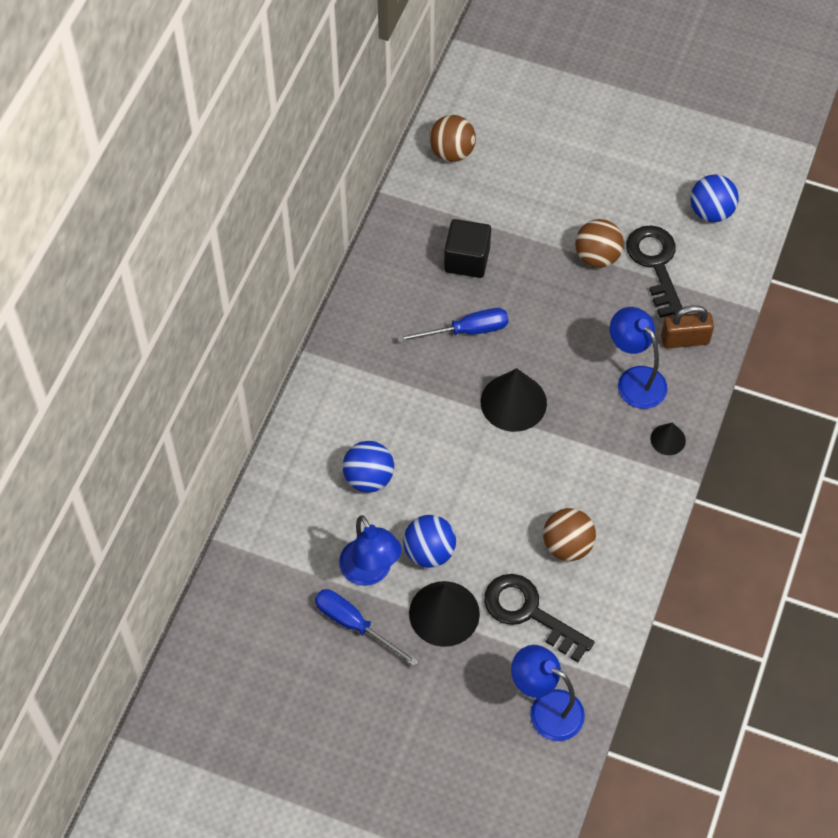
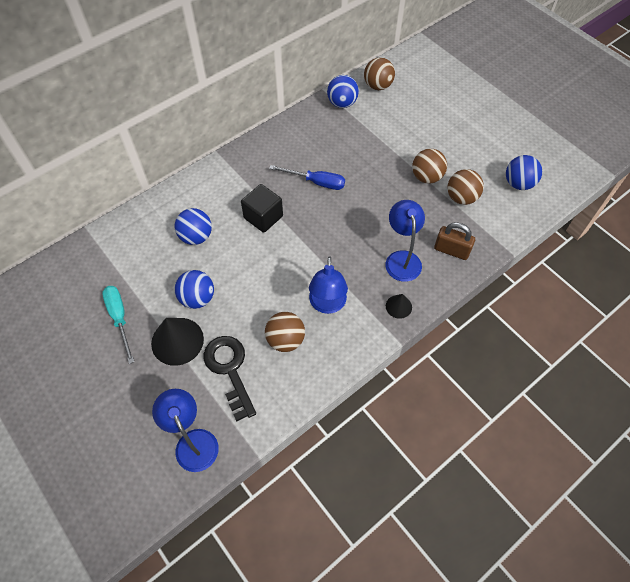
camera: 30 degrees right, 0 degrees up
(354, 625) = (120, 318): blue screwdriver -> turquoise screwdriver
(370, 572) = (154, 291): blue lamp -> blue lamp (327, 305)
(422, 201) = (342, 103): none -> blue ball
(467, 260) = (345, 144): black cube -> black cube (263, 217)
(513, 402) = (315, 235): black cone -> none
(655, 264) = (461, 197): black key -> brown ball

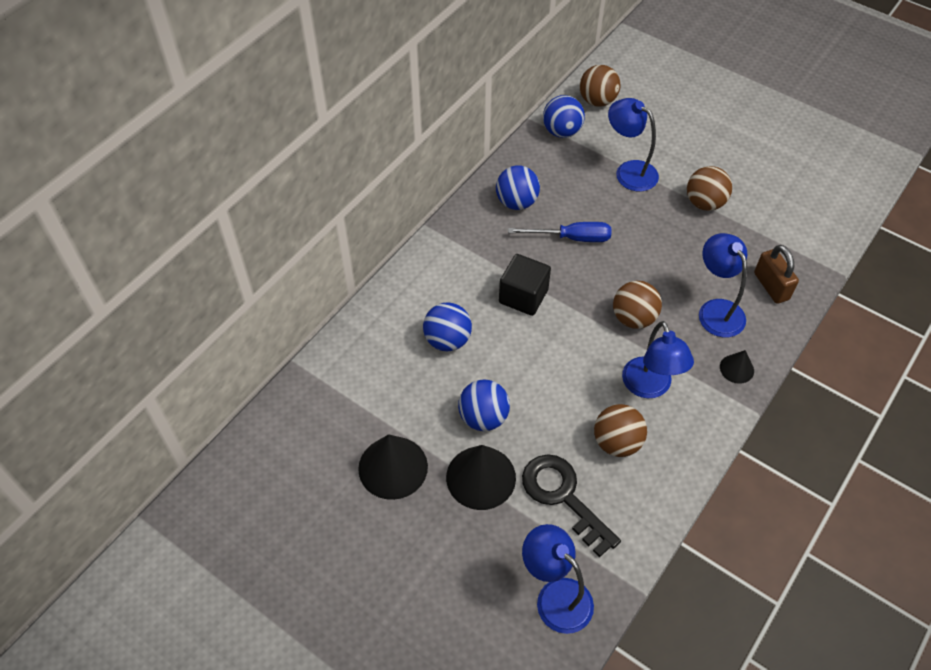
camera: 15 degrees left, 5 degrees down
(120, 318) = (393, 467): turquoise screwdriver -> black cone
(379, 142) = (629, 171): none -> blue lamp
(451, 250) = (771, 286): brown padlock -> brown padlock turned 60 degrees clockwise
(461, 197) = (756, 219): brown ball -> brown ball (633, 318)
(518, 183) = (816, 188): blue ball -> blue ball (516, 202)

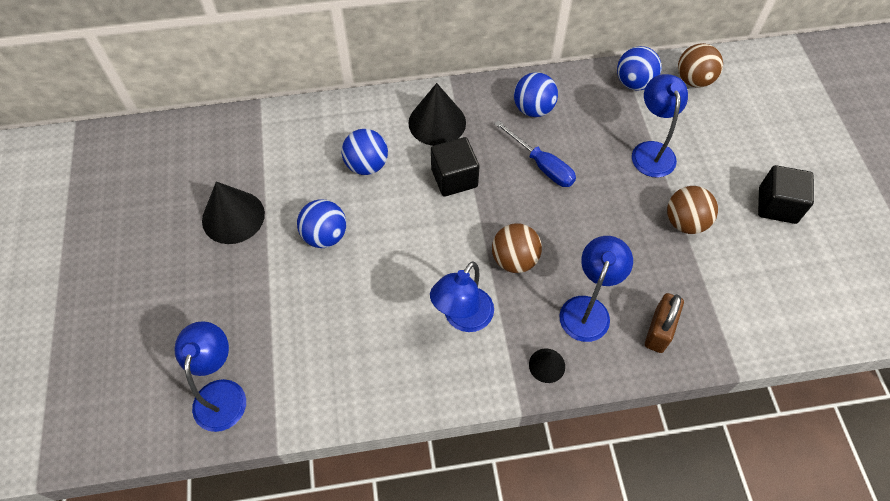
camera: 45 degrees right, 5 degrees up
(481, 477) = (275, 272): black cone -> black cone (437, 122)
(563, 497) = (308, 335): black key -> none
(617, 442) = (389, 334): brown ball -> none
(742, 148) = (777, 205): none -> black cube

